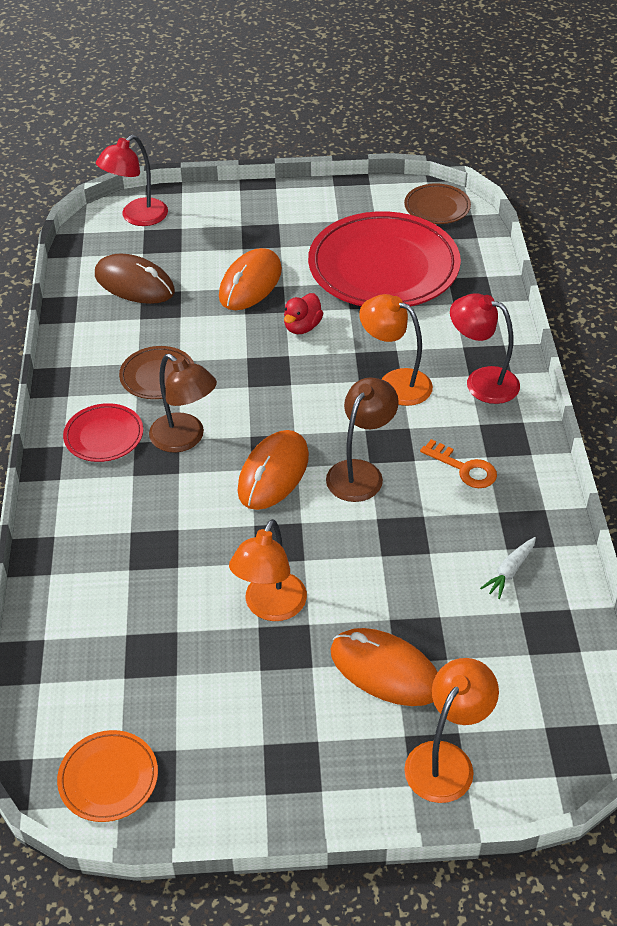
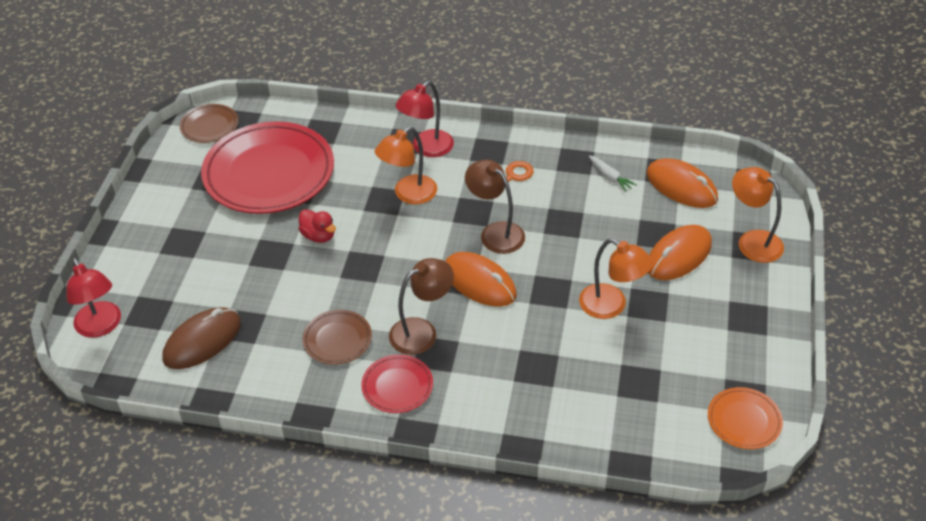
camera: 75 degrees left, 0 degrees up
(250, 283) = (245, 259): orange mouse -> orange mouse (681, 186)

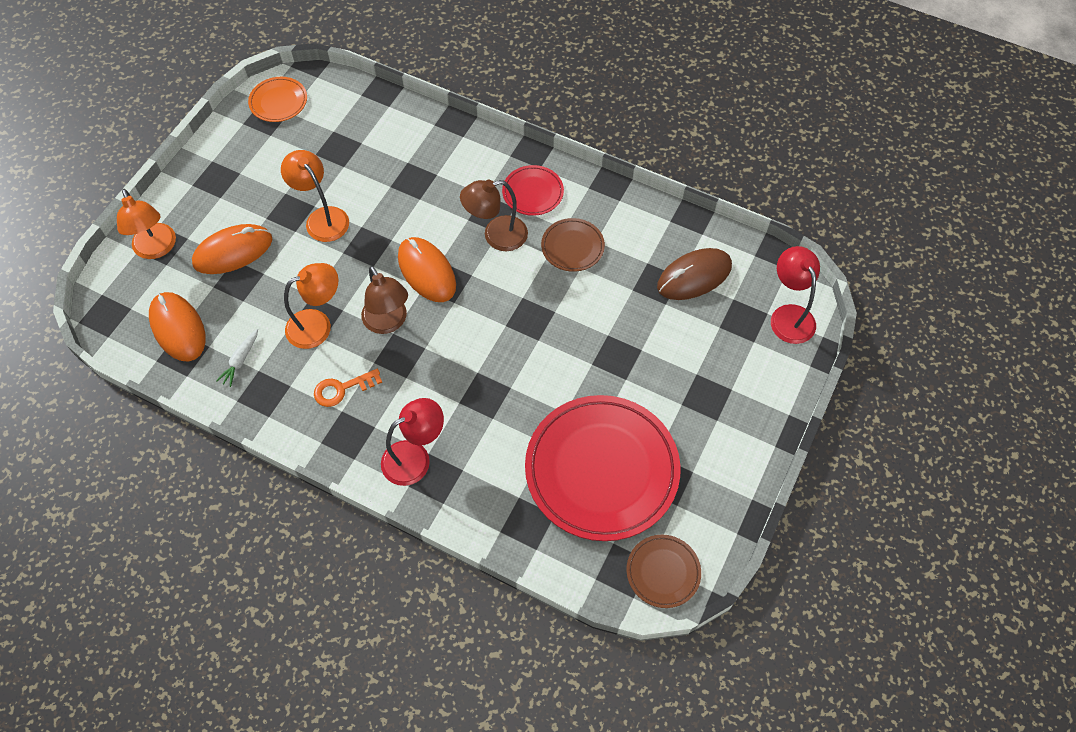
camera: 165 degrees left, 15 degrees up
(318, 236) = (564, 366): red duck -> none
(408, 194) = (457, 395): orange lamp -> orange lamp (318, 325)
(610, 177) = (240, 360): white carrot -> white carrot turned 135 degrees counterclockwise

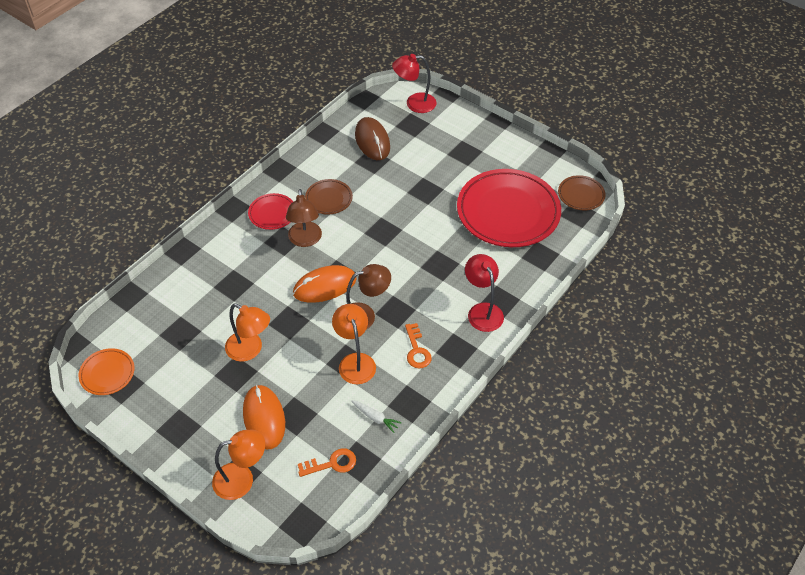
camera: 80 degrees left, 10 degrees down
(178, 328) = (332, 464): orange mouse -> orange key
(322, 218) = (250, 350): orange lamp -> orange lamp turned 120 degrees counterclockwise

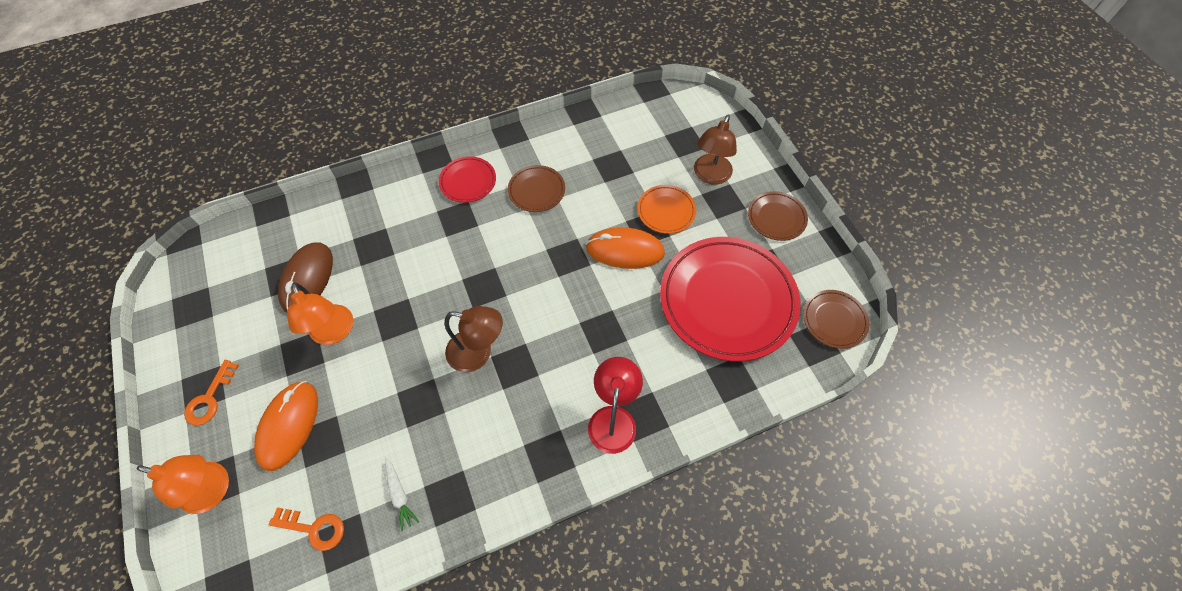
camera: 30 degrees right, 10 degrees up
(107, 373) = (188, 287): orange plate -> orange plate (666, 211)
(305, 240) = (479, 228): brown lamp -> brown lamp (710, 176)
(325, 286) = (461, 294): orange mouse -> orange mouse (625, 250)
(355, 361) = (428, 407): orange lamp -> none
(372, 141) = (628, 142): brown mouse -> brown mouse (307, 279)
(414, 103) = (703, 117): red lamp -> none
(416, 350) = (504, 430): orange key -> orange key (210, 398)
(506, 149) = (776, 218): none -> brown plate

